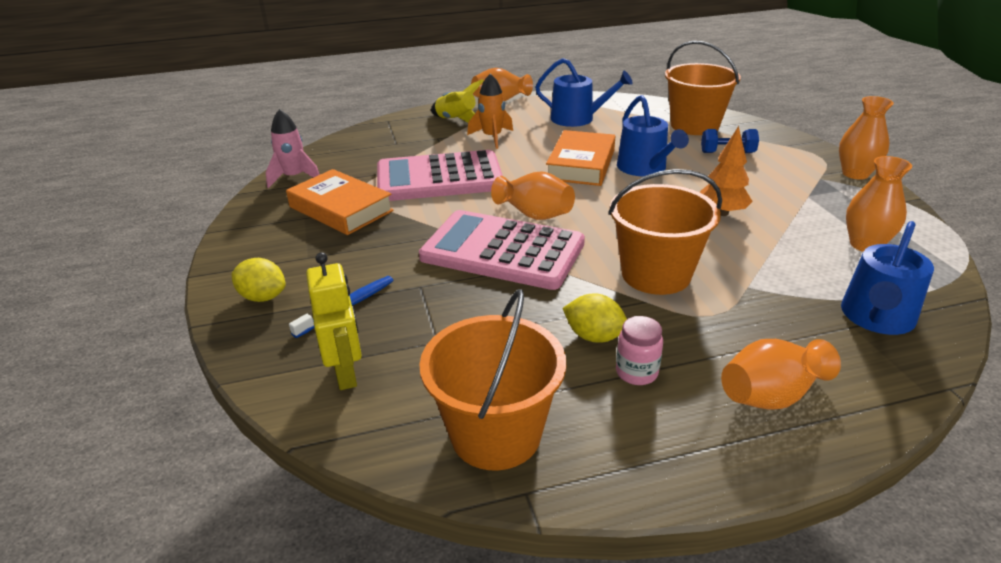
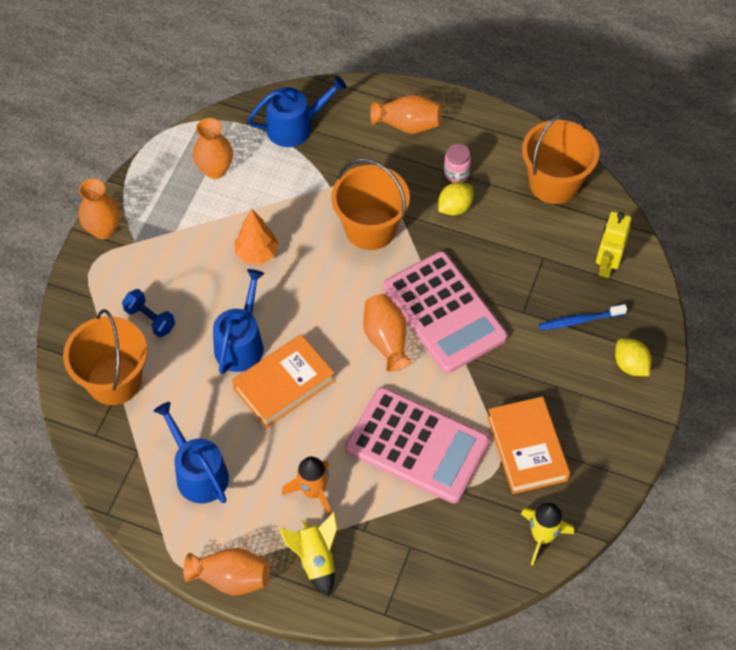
camera: 145 degrees left, 25 degrees up
(294, 177) = (542, 537): pink rocket -> yellow rocket
(594, 336) = (454, 207): yellow lemon -> yellow lemon turned 75 degrees clockwise

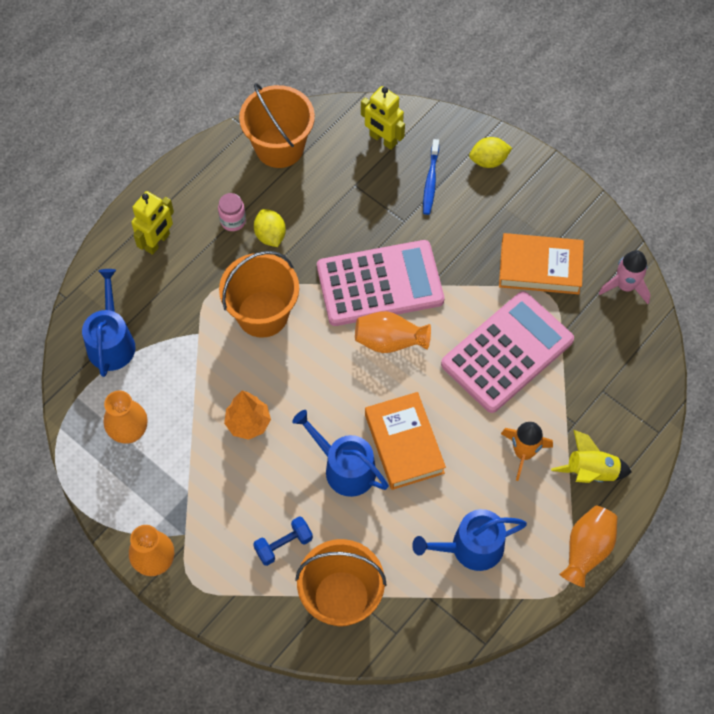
camera: 70 degrees left, 5 degrees up
(408, 125) = (157, 242): orange vase -> yellow robot
(542, 537) = (625, 286): yellow rocket -> pink rocket

